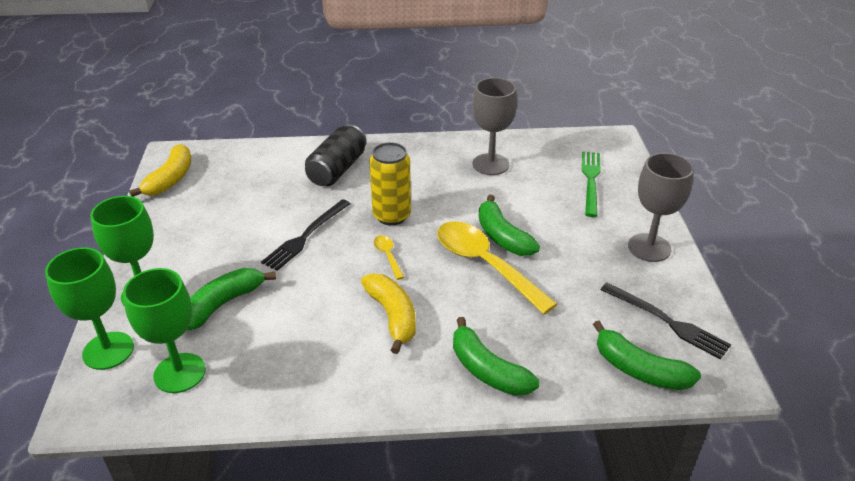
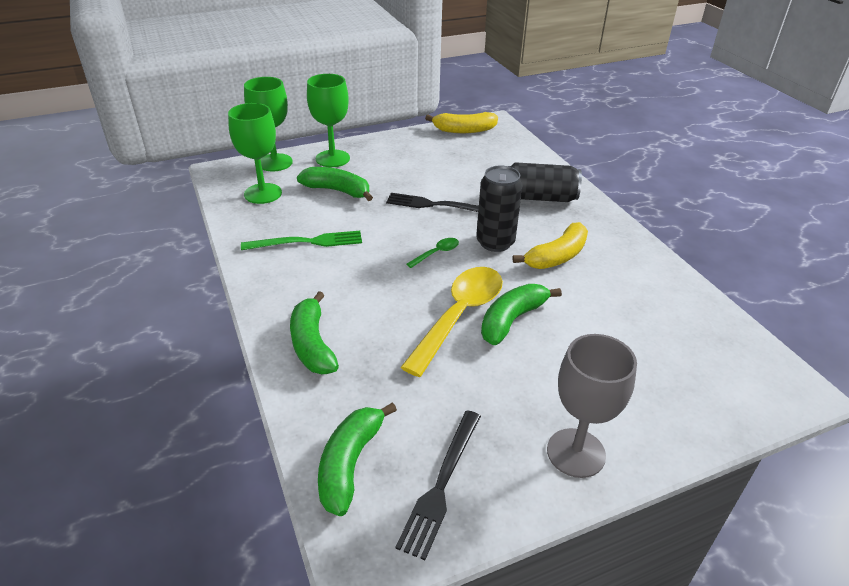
camera: 70 degrees right, 0 degrees up
(388, 256) = (436, 253): yellow spoon -> green spoon
(391, 216) = (495, 242): yellow can -> black can
(392, 316) = (359, 273): yellow banana -> yellow banana (557, 256)
(487, 370) = (312, 344): green banana -> green banana turned 45 degrees counterclockwise
(490, 164) = (634, 288): grey goblet -> none
(591, 180) = (676, 377): green fork -> green fork (307, 242)

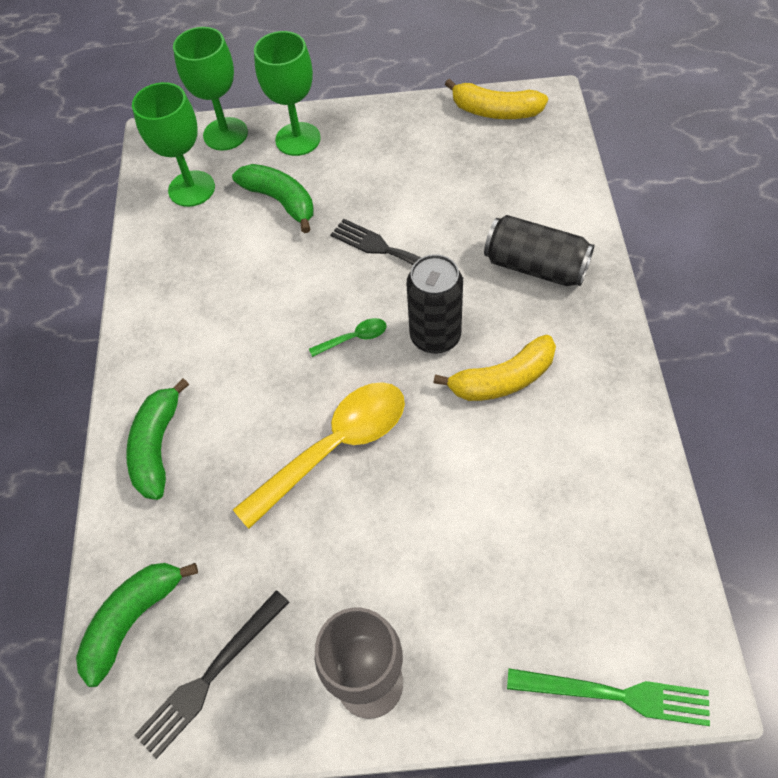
camera: 25 degrees right, 20 degrees up
(307, 242) = (211, 284): green fork -> green fork (615, 695)
(512, 320) = (394, 470): green banana -> none

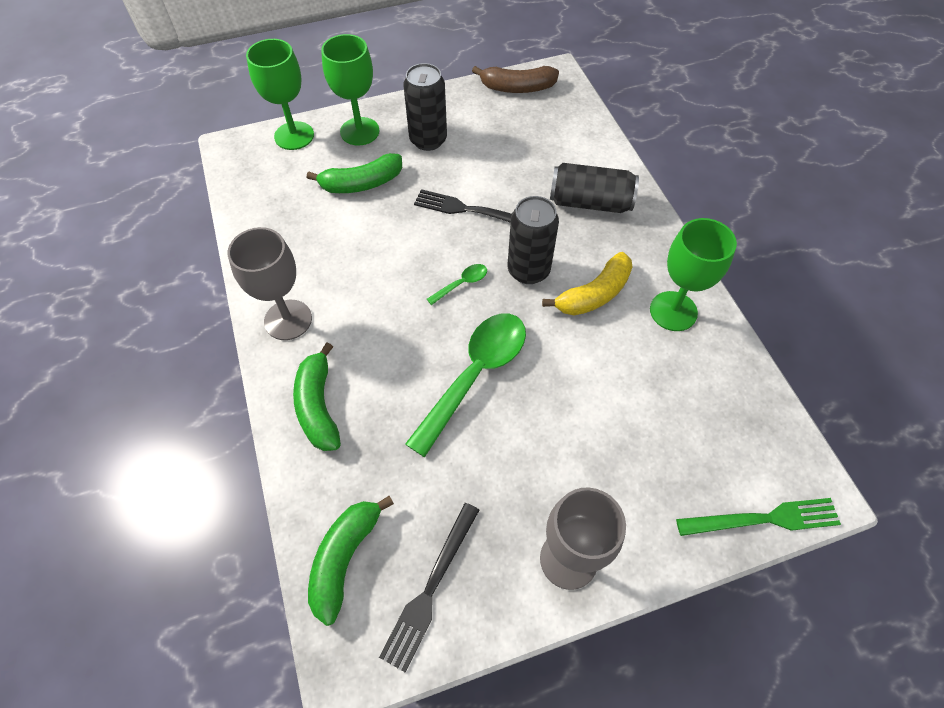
camera: 20 degrees left, 0 degrees up
(155, 344) = (288, 320): none -> grey goblet
(191, 189) = (278, 185): green goblet -> green goblet (673, 311)
(281, 201) = (361, 183): green banana -> green banana turned 135 degrees clockwise
(335, 447) = (475, 375): yellow spoon -> green spoon
(371, 160) = (428, 140): none -> black can
(495, 111) = (517, 88): yellow banana -> brown banana

